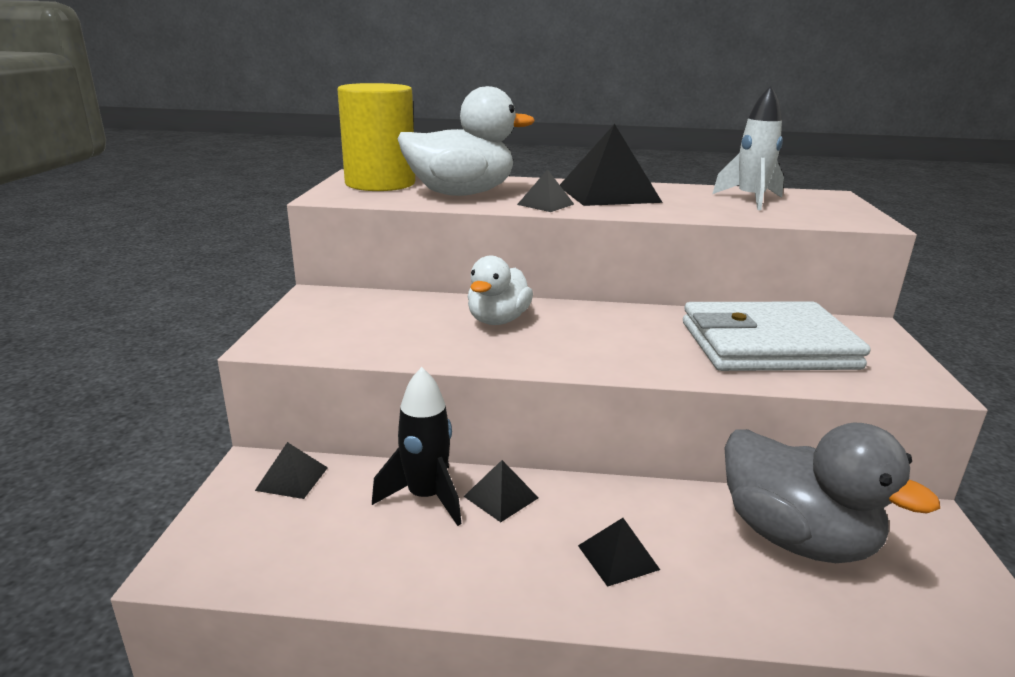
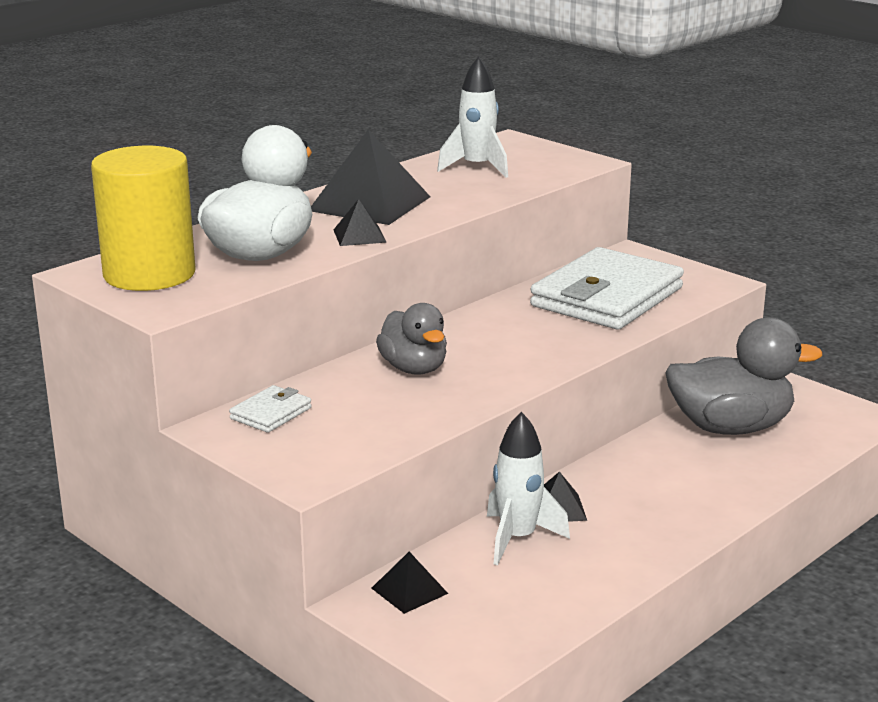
camera: 50 degrees left, 0 degrees up
(358, 302) = (271, 413): none -> white wallet
(426, 497) = (517, 539): black rocket -> white rocket
(498, 320) = (414, 369): white duck -> grey duck
(618, 557) = (676, 494): black pyramid -> none

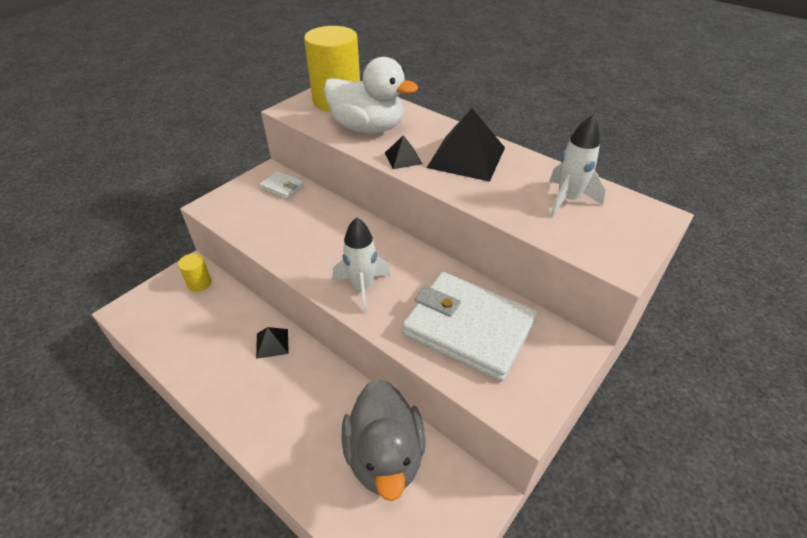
camera: 85 degrees right, 20 degrees up
(409, 590) = (199, 283): black pyramid -> yellow cylinder
(414, 369) = (335, 233): grey duck -> none
(517, 539) = (240, 325): white rocket -> white rocket (362, 288)

